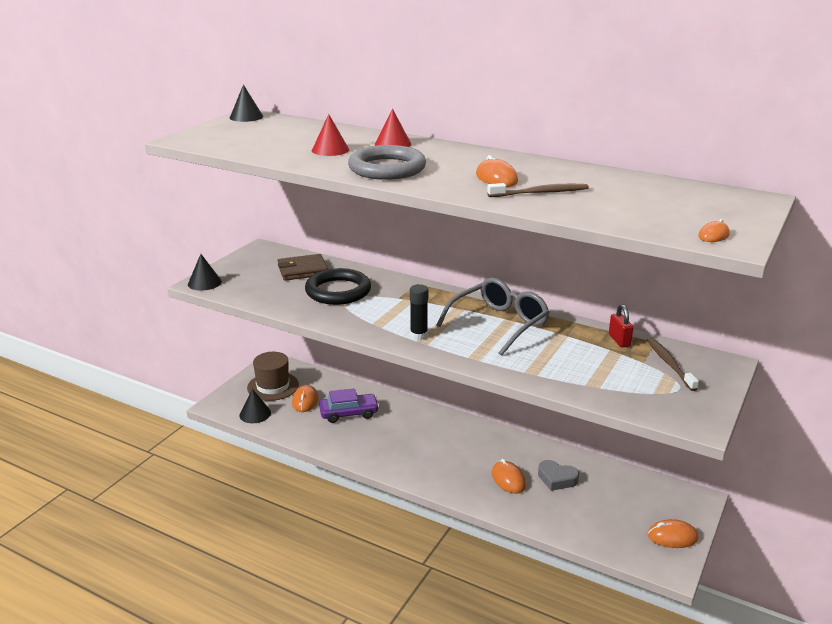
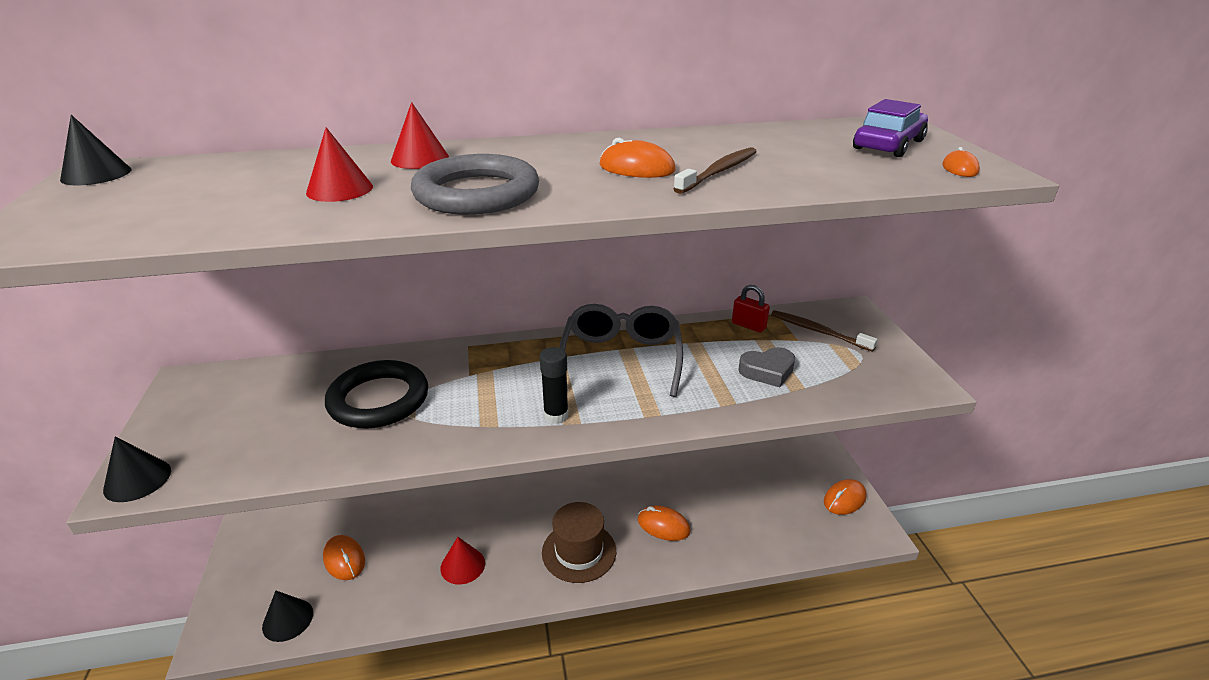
camera: 40 degrees left, 5 degrees up
(273, 386) = (278, 563): brown hat -> brown hat (579, 551)
(302, 270) = (290, 390): brown wallet -> none
(349, 413) = (418, 545): purple car -> purple car (888, 145)
(362, 435) = (462, 565): none -> red cone
(557, 479) = (702, 497): grey heart -> grey heart (767, 371)

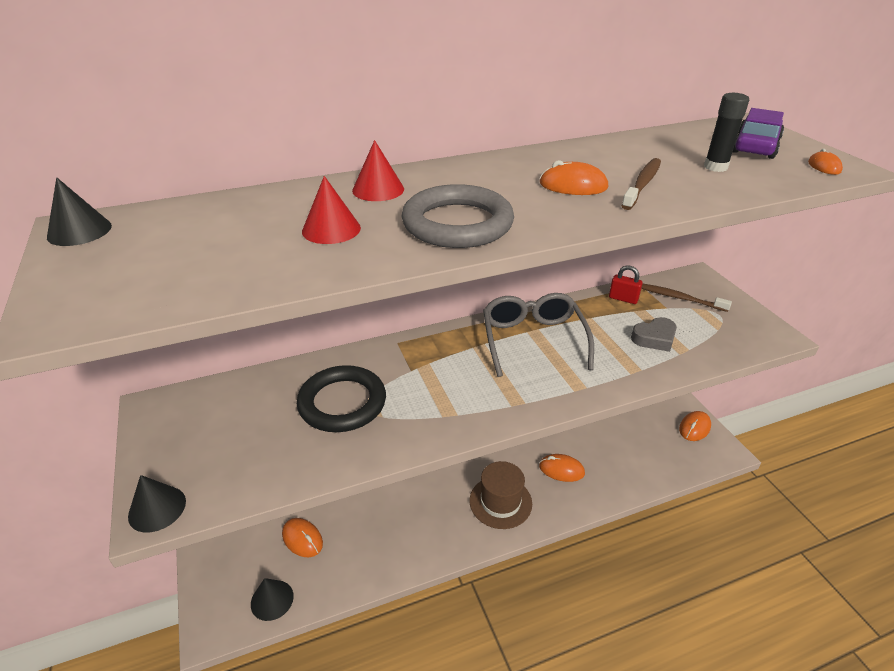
camera: 10 degrees left, 5 degrees up
(462, 565) = (407, 528): red cone -> none
(556, 415) = (502, 399): black glue stick -> black glue stick (715, 167)

